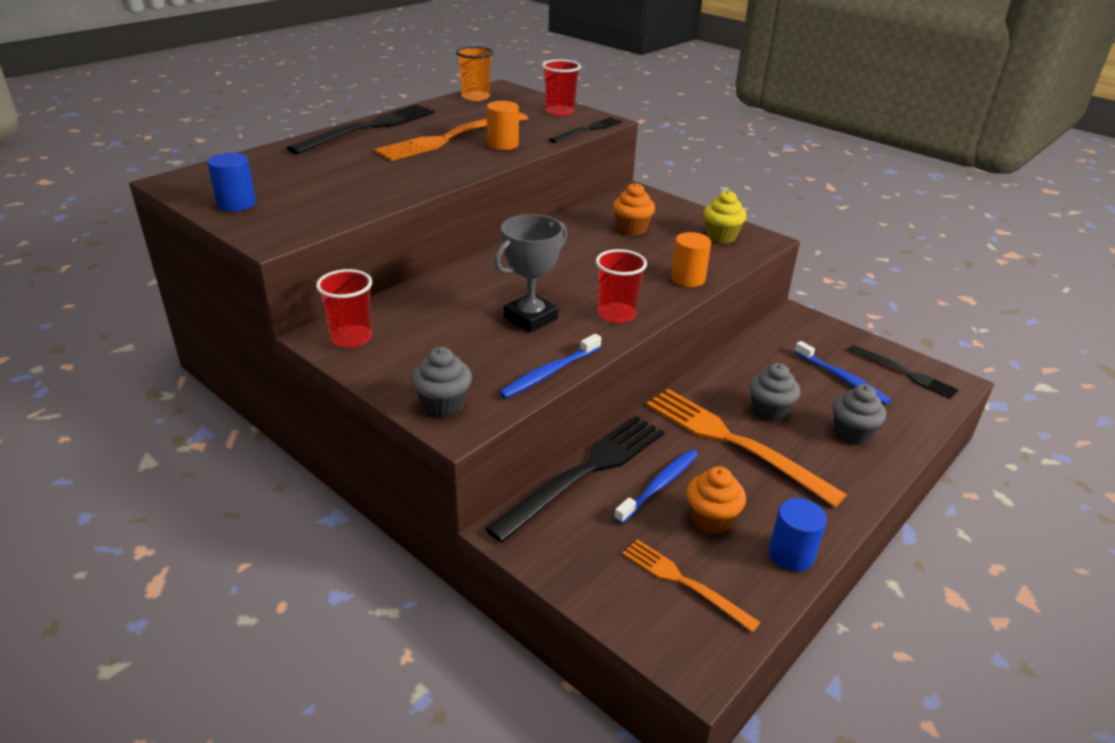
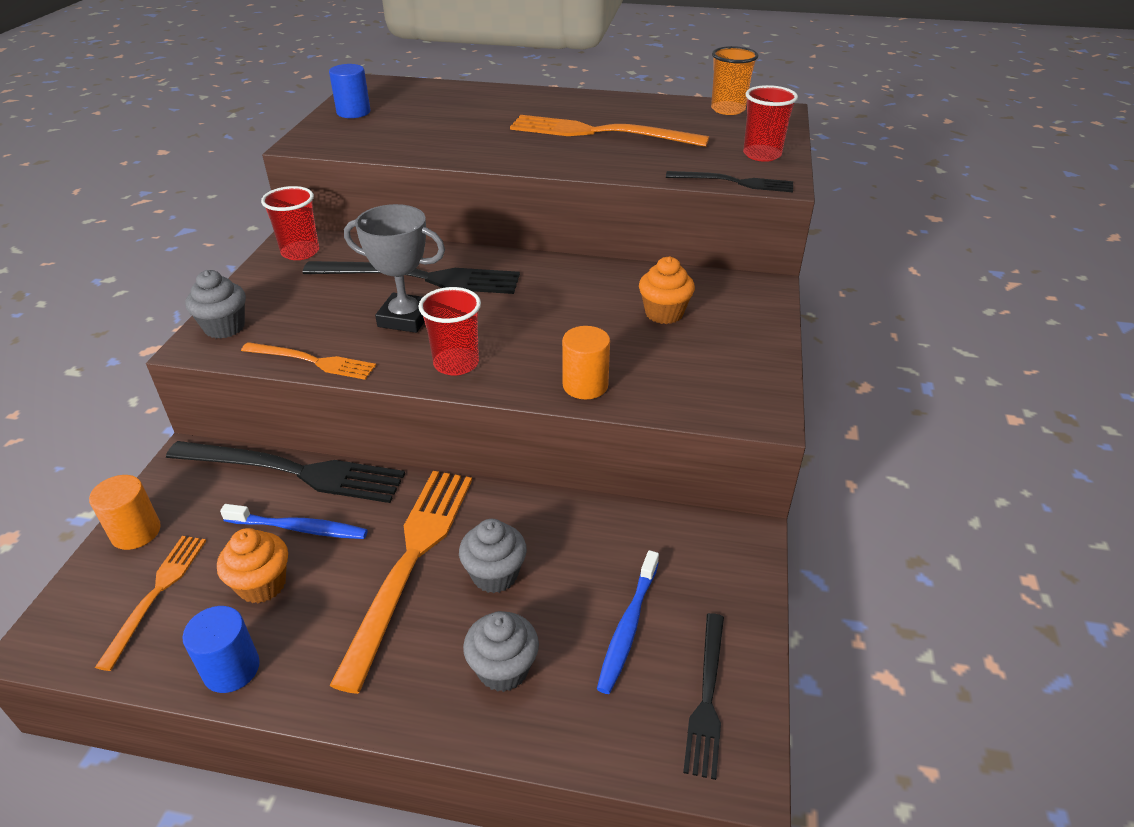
camera: 60 degrees right, 5 degrees up
(369, 128) = (571, 99): black fork -> black fork (420, 278)
(502, 145) = (621, 157): orange cylinder -> orange cylinder (136, 532)
(550, 372) = (312, 361): blue toothbrush -> orange fork
(721, 236) = (726, 379): yellow cupcake -> none

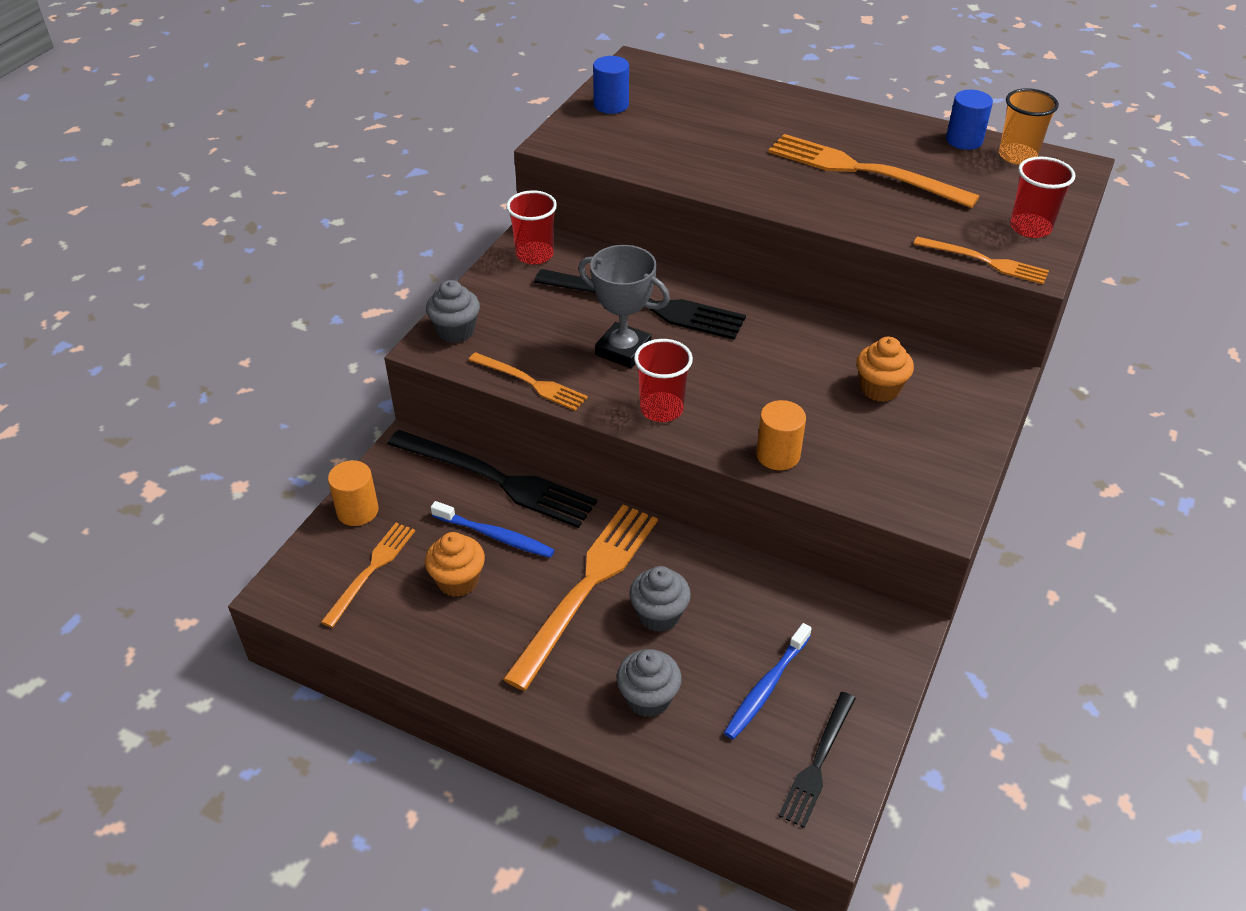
camera: 15 degrees right, 5 degrees up
(231, 669) = (426, 647): blue cylinder -> blue cylinder (964, 140)
(734, 182) = (985, 261): black fork -> orange fork

